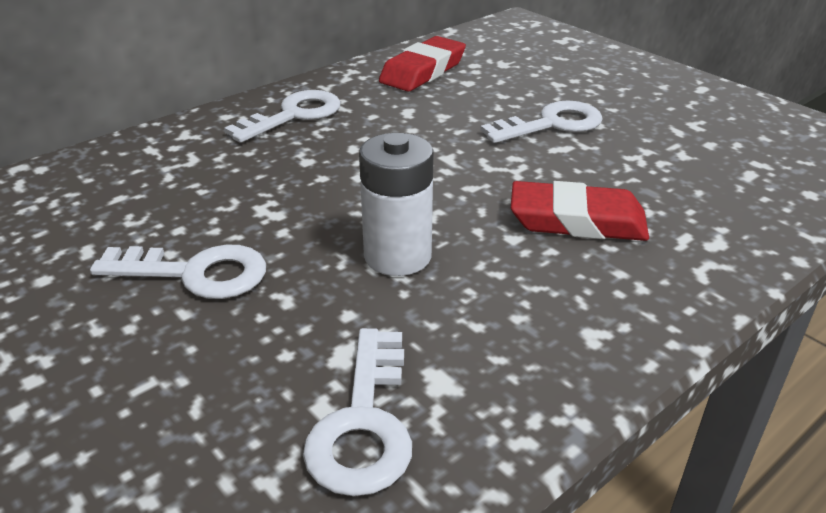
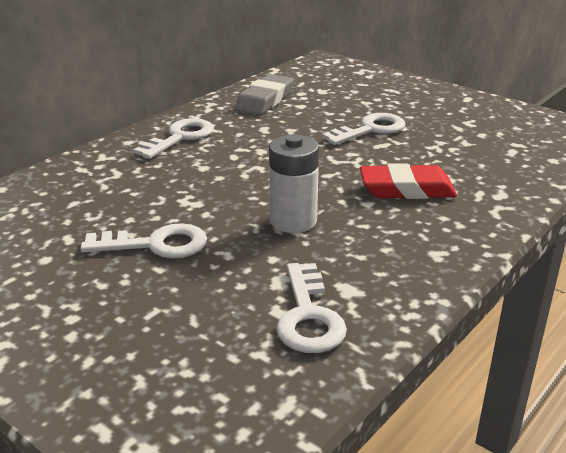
camera: 10 degrees left, 5 degrees down
(423, 71) = (265, 100): red eraser -> grey eraser

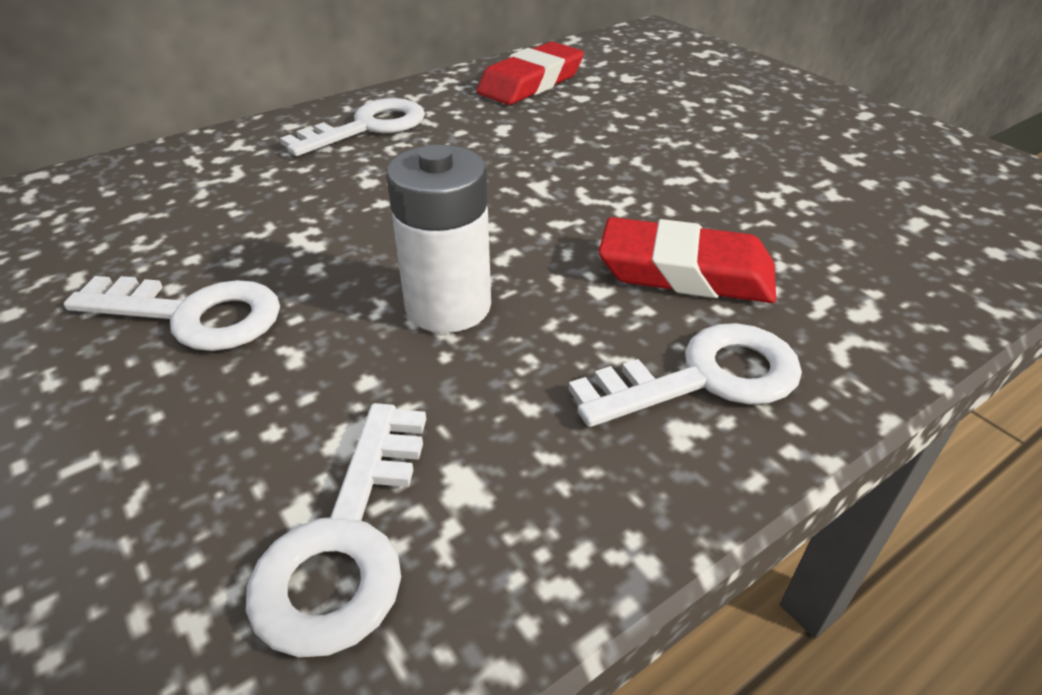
camera: 15 degrees right, 10 degrees up
(265, 100) = (531, 83): grey eraser -> red eraser
(370, 129) = (673, 150): white key -> white key (705, 377)

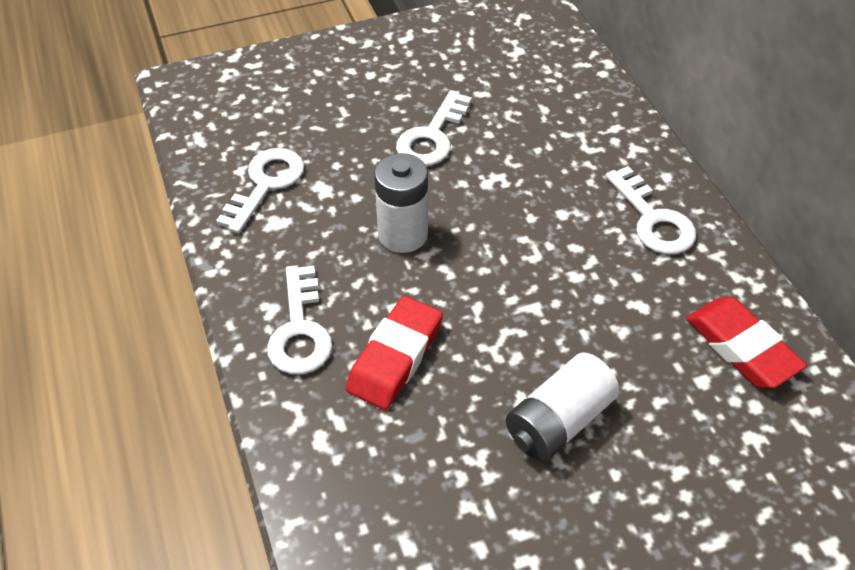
camera: 105 degrees right, 10 degrees up
(346, 542) = (266, 184): white key -> white key turned 90 degrees clockwise
(686, 156) = (558, 421): none -> white battery

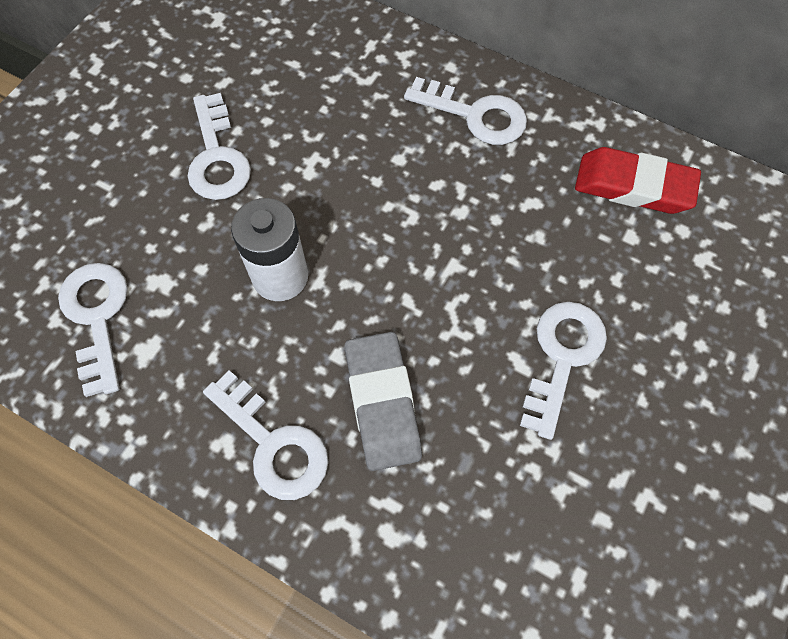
camera: 40 degrees left, 15 degrees up
(395, 357) = (383, 403): red eraser -> grey eraser
(558, 421) = (562, 357): white battery -> white key

